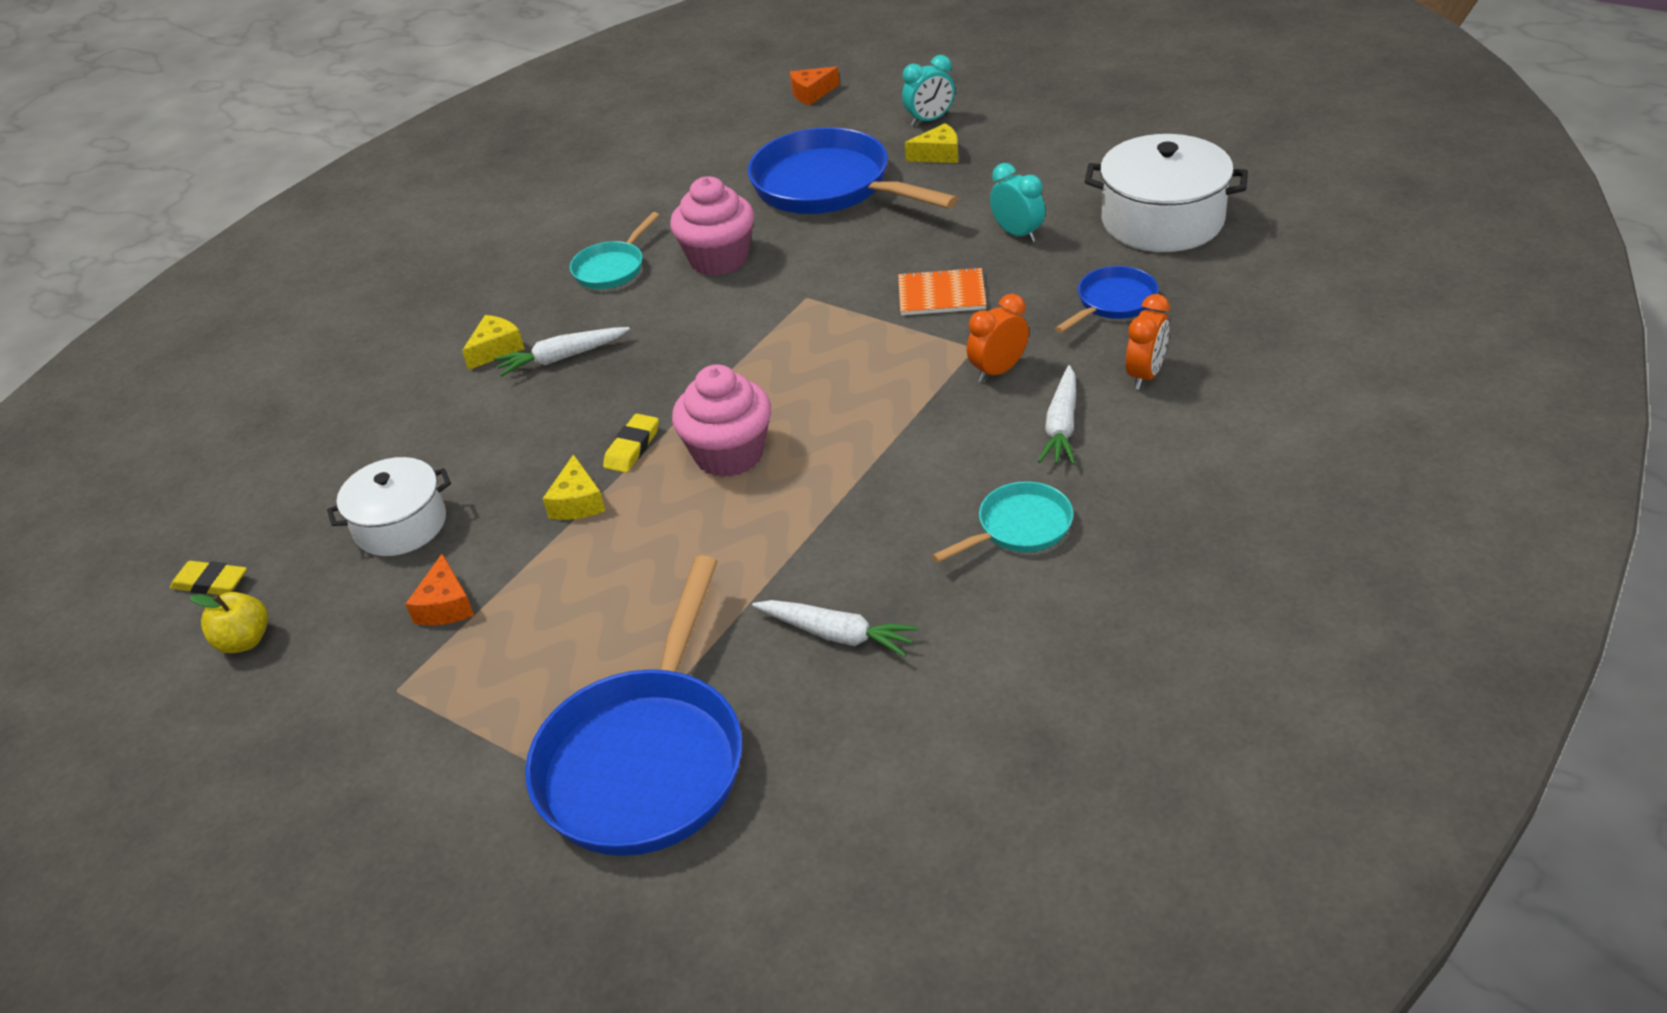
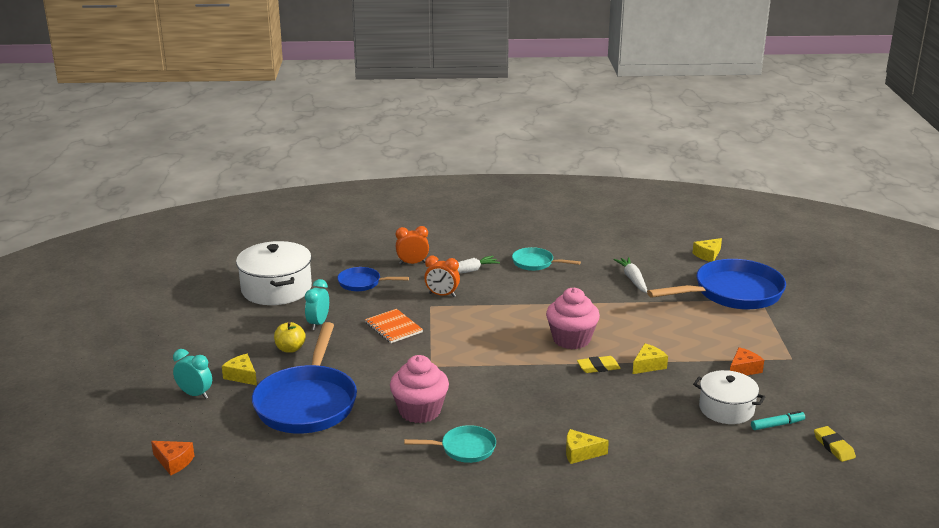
camera: 130 degrees left, 15 degrees down
(244, 641) = (837, 413): yellow apple -> yellow apple (290, 349)
(312, 555) = (777, 425): none -> turquoise marker
(562, 358) = (561, 424): white carrot -> none
(823, 832) = (707, 255): none -> yellow cheese

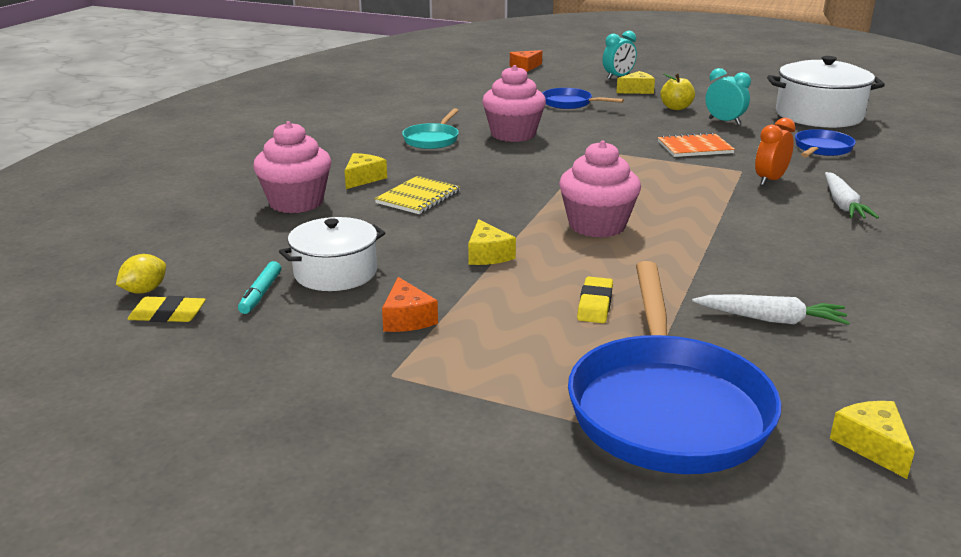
camera: 115 degrees right, 0 degrees up
(307, 403) = (570, 103): blue pan -> blue pan, size x0.49
(412, 263) = (879, 180): orange clock -> none
(535, 263) = (862, 255): turquoise pan -> none
(591, 416) = (418, 197): none -> yellow notebook
(598, 367) = (513, 224): yellow eraser -> yellow eraser (595, 304)
(652, 467) = (296, 202): none -> pink cupcake
(825, 469) = (145, 290): none -> yellow lemon

